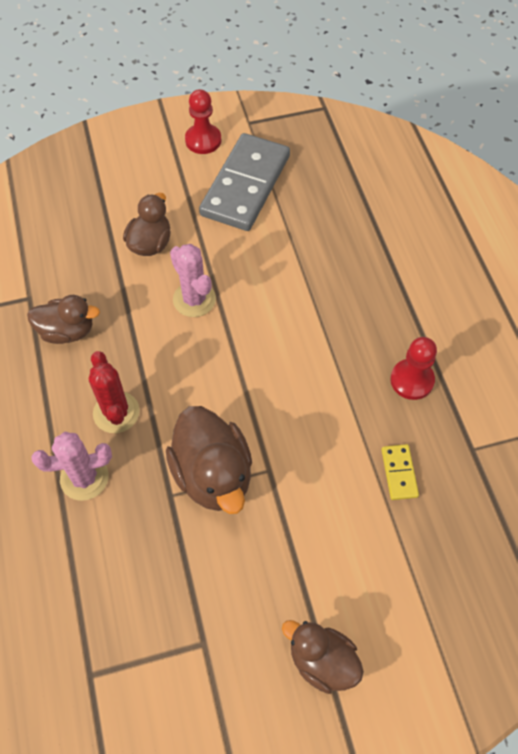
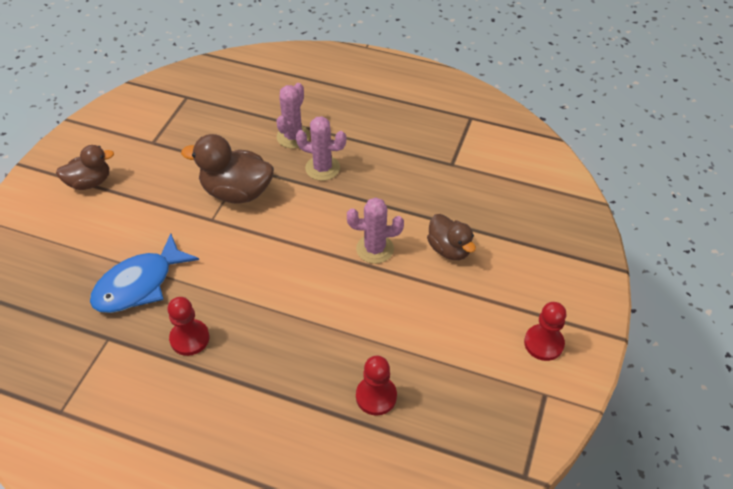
camera: 125 degrees right, 10 degrees down
(67, 331) = (406, 171): brown duck -> none
(116, 412) = (322, 168): red cactus -> pink cactus
(245, 185) = (465, 344): grey domino -> none
(341, 216) = (376, 396): none -> red pawn
(399, 473) = (139, 284): yellow domino -> blue fish

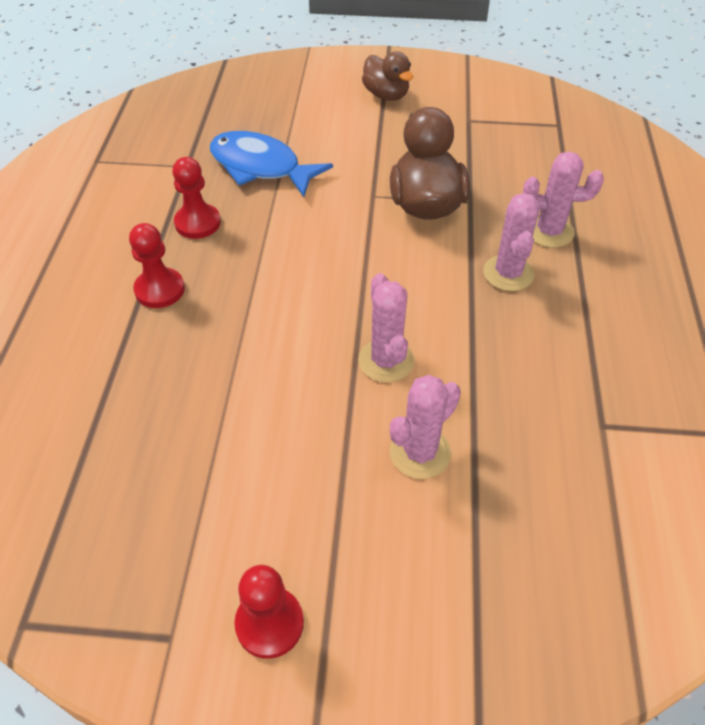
camera: 75 degrees right, 0 degrees up
(376, 396) = (141, 412): red pawn -> red pawn (160, 290)
(449, 249) = (420, 453): brown duck -> pink cactus

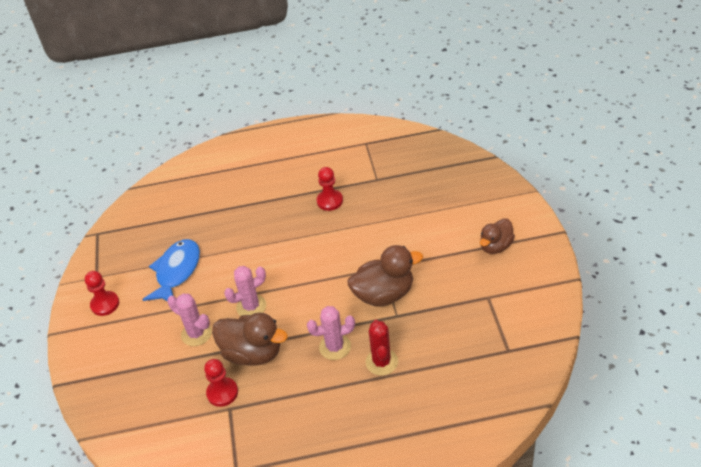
camera: 80 degrees right, 5 degrees down
(160, 290) = (275, 205): red pawn -> red pawn (222, 393)
(261, 167) = (389, 210): blue fish -> blue fish (177, 272)
(491, 375) = (252, 353): none -> brown duck
(549, 231) = (381, 362): pink cactus -> red cactus

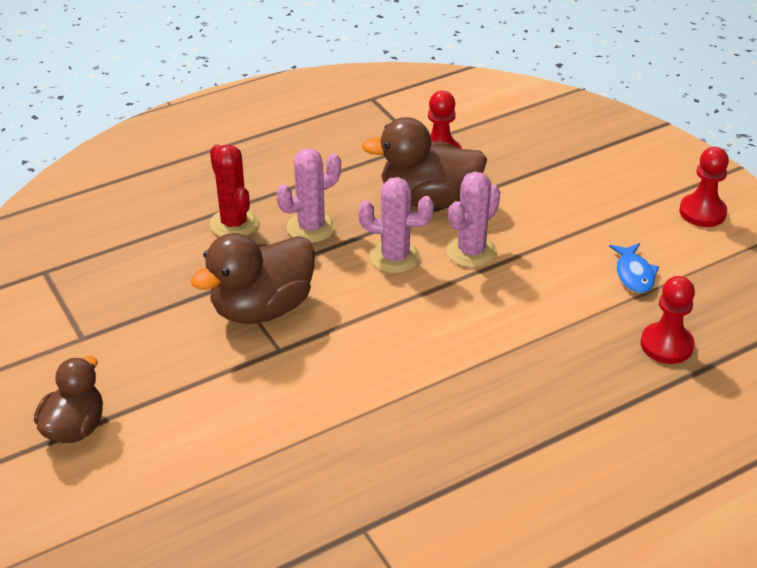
camera: 155 degrees right, 5 degrees down
(177, 272) = (634, 274): blue fish -> blue fish, size x0.52
(196, 334) = (528, 205): pink cactus -> pink cactus (395, 257)
(330, 201) = (441, 455): red pawn -> red pawn (666, 345)

